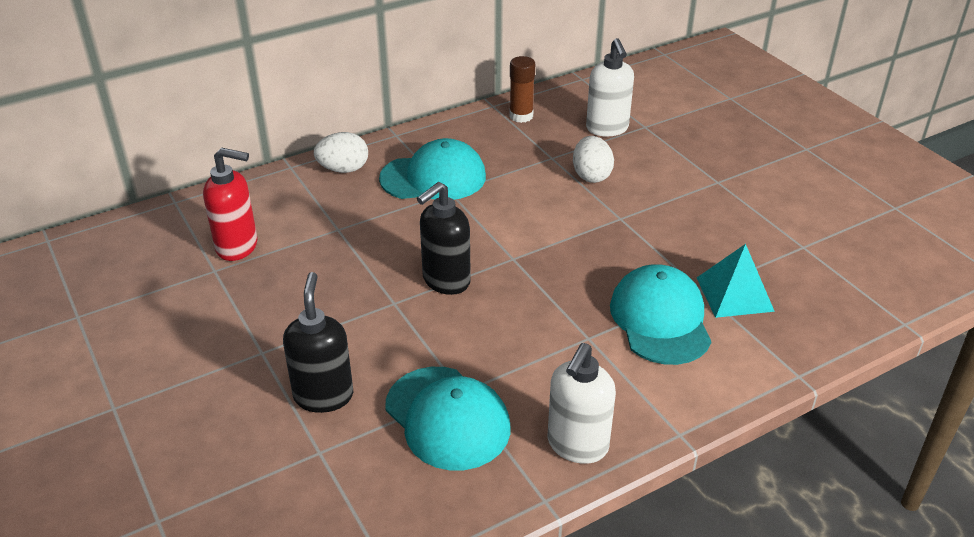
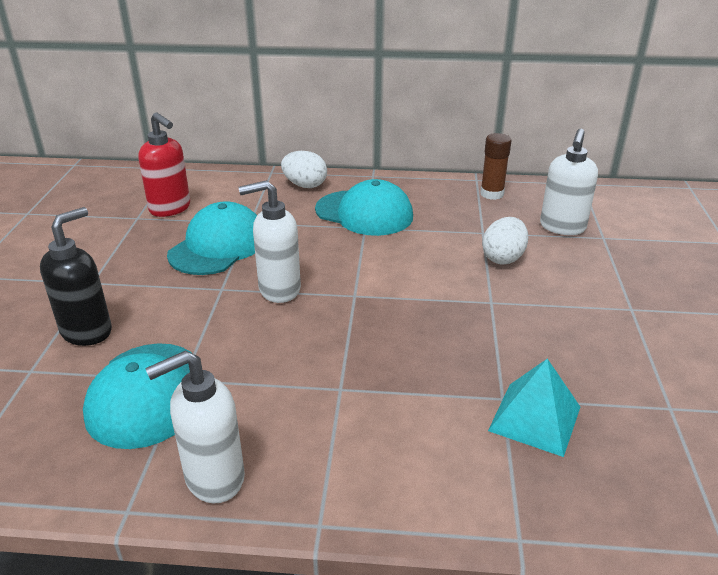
camera: 35 degrees right, 5 degrees down
(445, 281) = (278, 290): black soap dispenser -> white soap dispenser
(660, 319) = (427, 405): turquoise cap -> turquoise cap (218, 246)

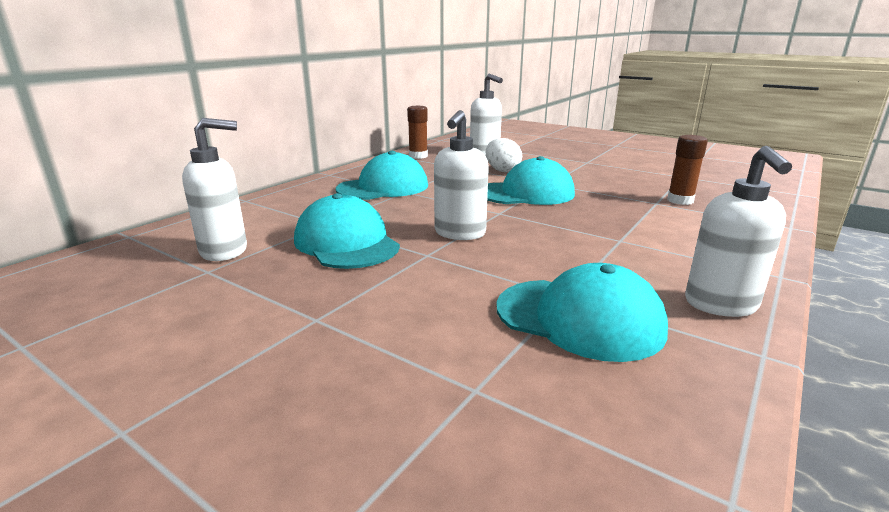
camera: 60 degrees left, 10 degrees down
(87, 331) = (426, 336): black soap dispenser -> none
(170, 209) = (225, 251): red soap dispenser -> white soap dispenser
(305, 185) = (298, 194): white egg -> none
(435, 295) = (526, 193): none -> turquoise cap
(535, 418) = (680, 200): turquoise pyramid -> brown glue stick

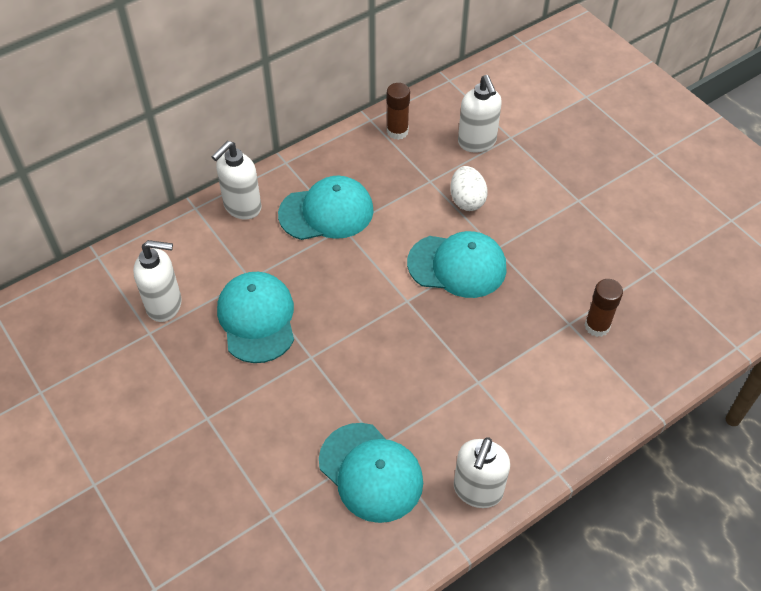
camera: 20 degrees right, 30 degrees up
(459, 234) = (352, 330): white soap dispenser -> white soap dispenser (242, 207)

